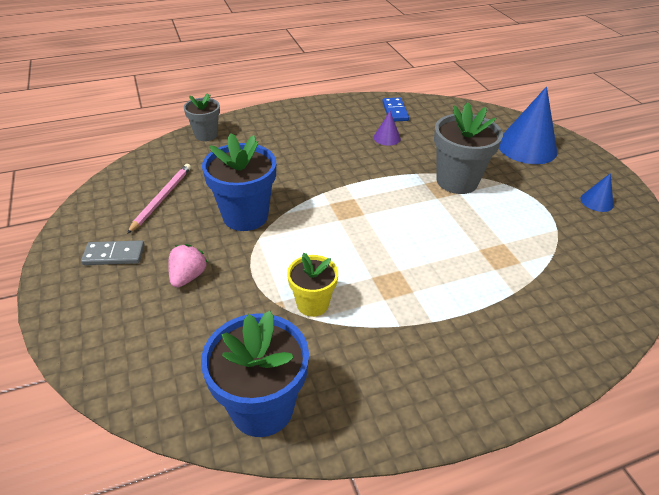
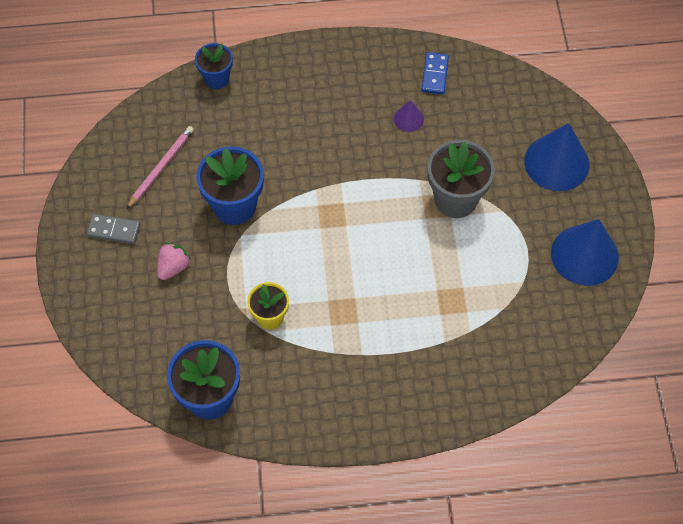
camera: 15 degrees right, 20 degrees up
(206, 135) = (216, 79): grey flower pot -> blue flower pot
(596, 201) = (584, 255): blue cone -> blue cone, size x2.11

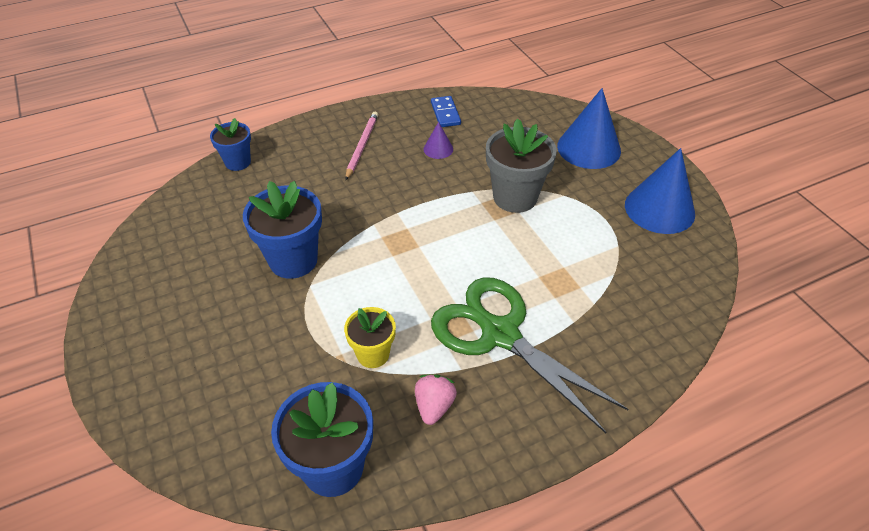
camera: 20 degrees left, 15 degrees down
(114, 230) = (159, 320): grey domino -> none
(161, 167) = (200, 247): pink pencil -> pink pencil (362, 146)
(173, 267) = (242, 336): pink strawberry -> pink strawberry (434, 406)
(377, 332) = (499, 334): none -> green scissors

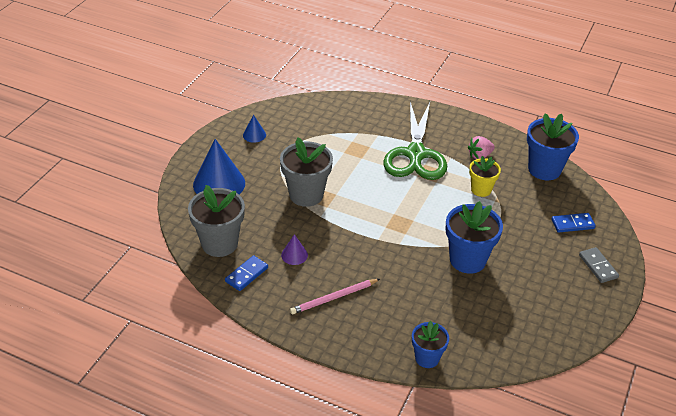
camera: 130 degrees left, 5 degrees down
(144, 369) = (598, 266): none -> grey domino
(219, 404) = (572, 224): none -> blue domino
(500, 115) = (219, 243): none -> grey flower pot
(659, 209) = (254, 135): blue cone -> blue cone, size x0.47

